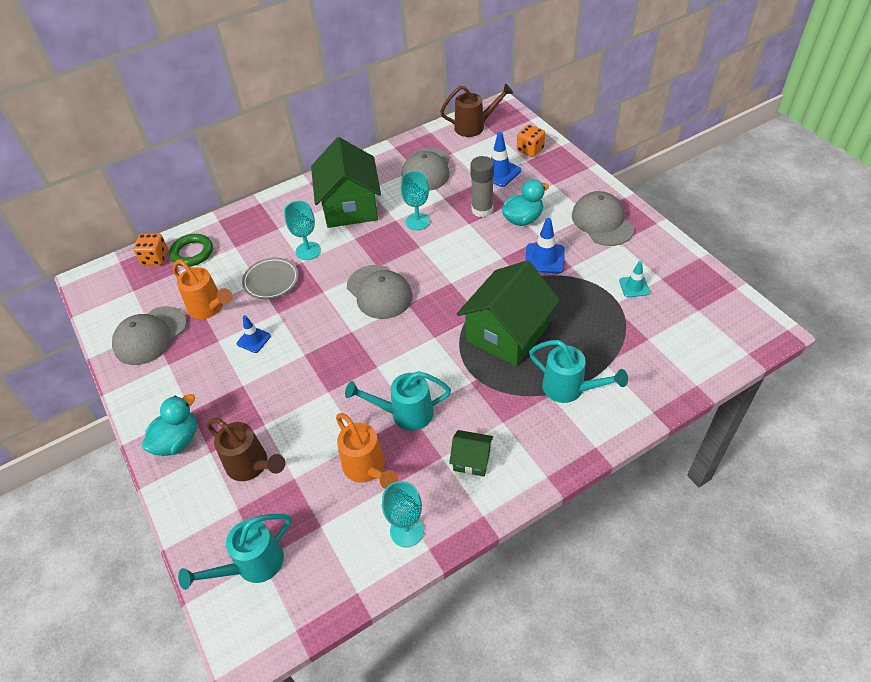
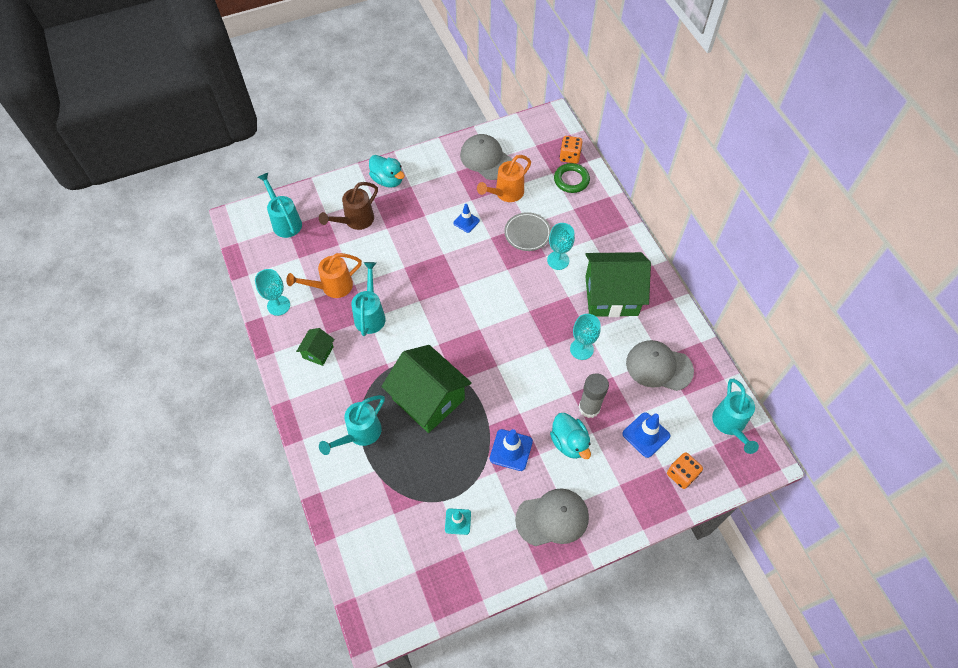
camera: 95 degrees right, 10 degrees up
(379, 292) = (497, 309): grey cap -> none
(474, 127) = (730, 424): brown watering can -> turquoise watering can

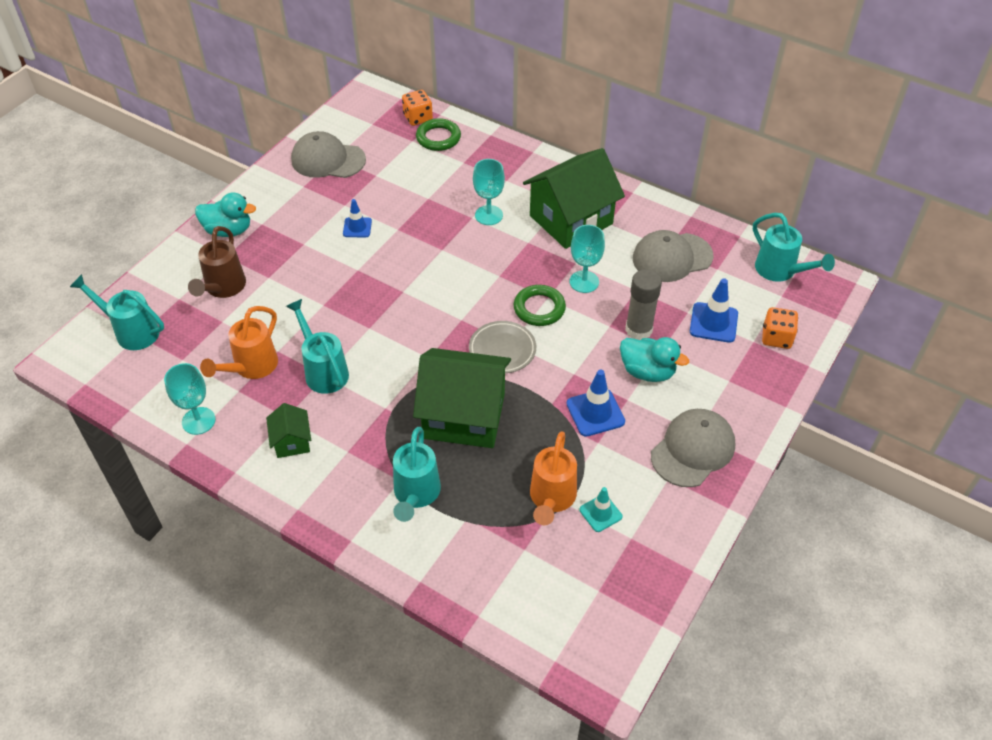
camera: 35 degrees left, 10 degrees down
(506, 193) = (378, 181): orange watering can -> orange watering can (551, 499)
(527, 233) = (434, 207): grey plate -> grey plate (502, 350)
(535, 351) = (539, 308): none -> green ring

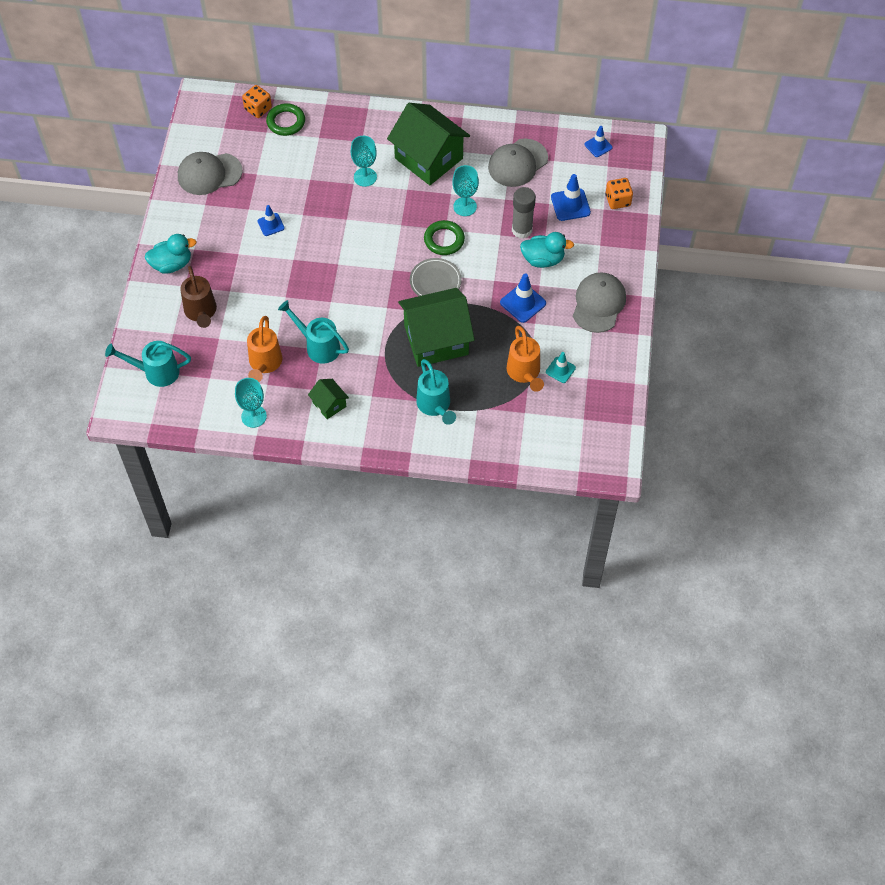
camera: 25 degrees left, 10 degrees up
(571, 220) = (428, 158): green house -> green house turned 75 degrees counterclockwise
(780, 271) = (598, 146): turquoise watering can -> blue traffic cone

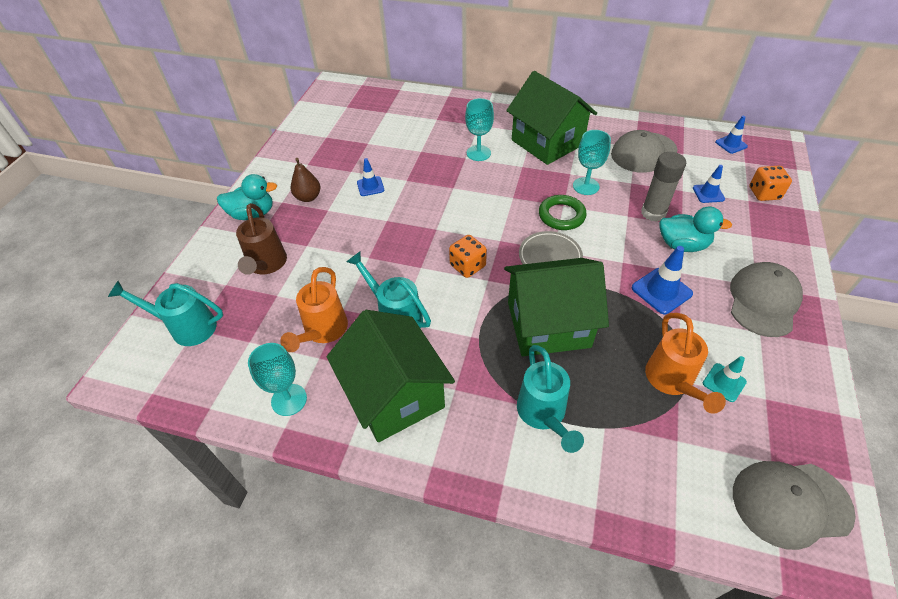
camera: 10 degrees right, 10 degrees down
(209, 174) = (320, 140): grey cap -> grey cap (791, 503)
(216, 242) = (308, 197): none -> brown pear
(258, 109) = (383, 95): orange dice -> orange dice (467, 266)
(286, 122) = (407, 106): green ring -> none
(329, 404) = (395, 395): green house -> green house, size x2.17
(570, 205) = (708, 193): blue traffic cone -> blue traffic cone, size x0.65

